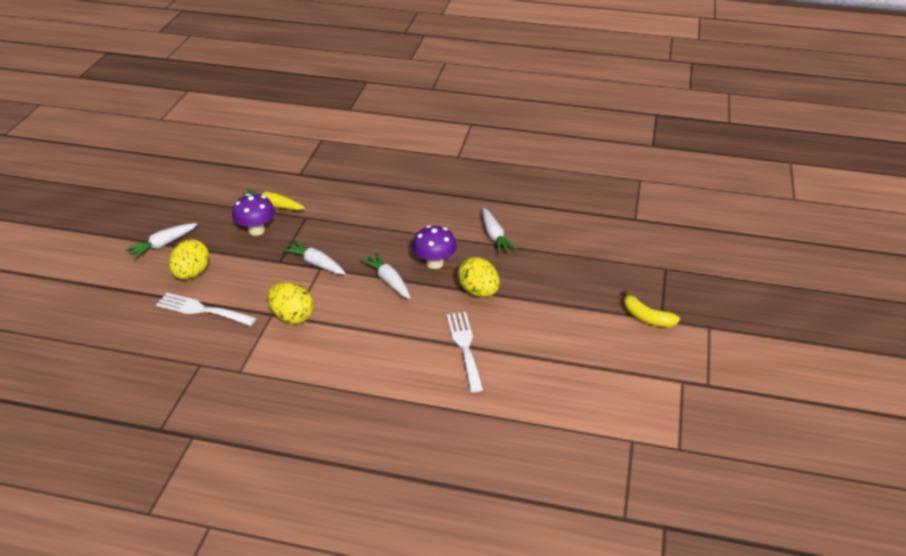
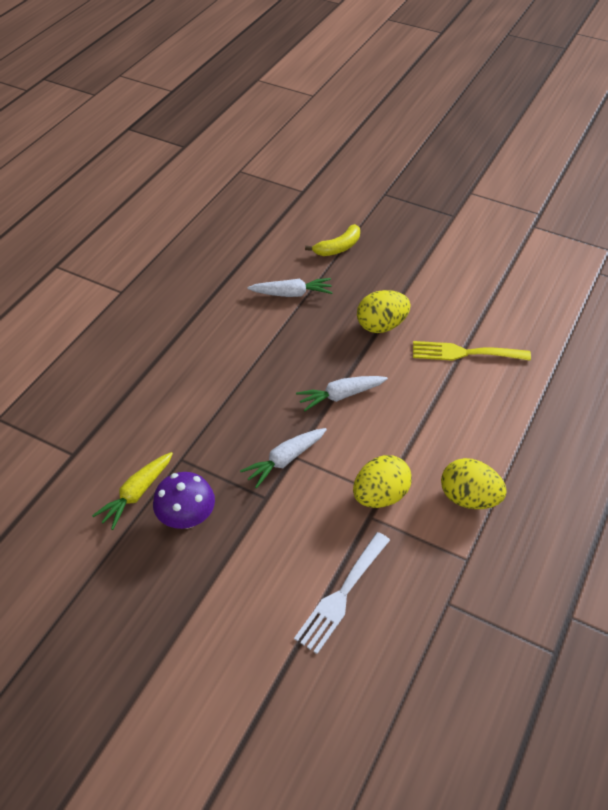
camera: 75 degrees left, 10 degrees up
(162, 245) = (174, 642): white carrot -> none
(192, 274) = (259, 604): yellow egg -> yellow egg (469, 498)
(434, 263) = (322, 351): purple mushroom -> none
(465, 347) = (464, 353): white fork -> yellow fork
(646, 317) = (449, 223): yellow banana -> yellow banana (338, 247)

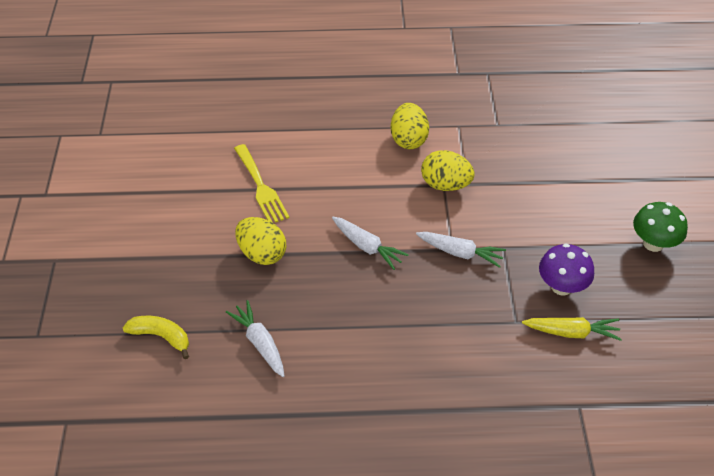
camera: 120 degrees left, 0 degrees up
(169, 643) = (653, 243): none -> green mushroom
(341, 595) = (539, 174): white fork -> none

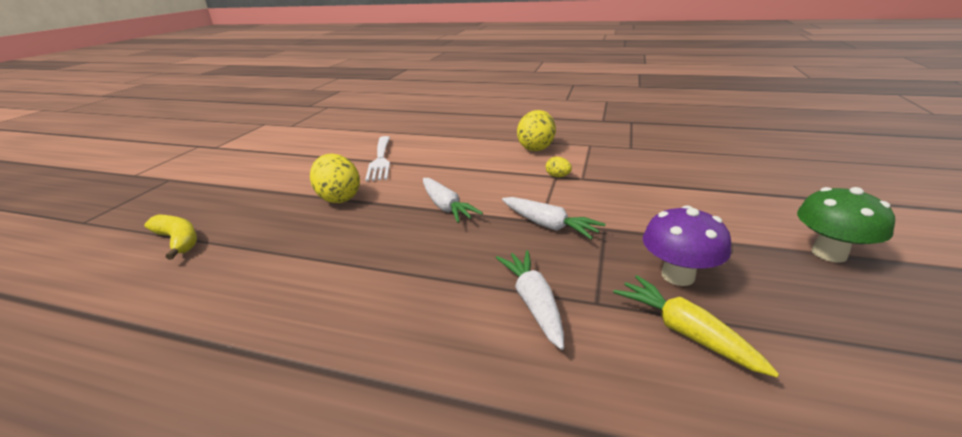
camera: 20 degrees right, 20 degrees down
(260, 343) = (263, 263): white carrot -> white carrot (533, 303)
(261, 187) = (380, 160): yellow fork -> white fork
(445, 185) = (558, 176): yellow egg -> yellow egg, size x0.47
(571, 332) = (685, 332): yellow carrot -> yellow carrot turned 150 degrees counterclockwise

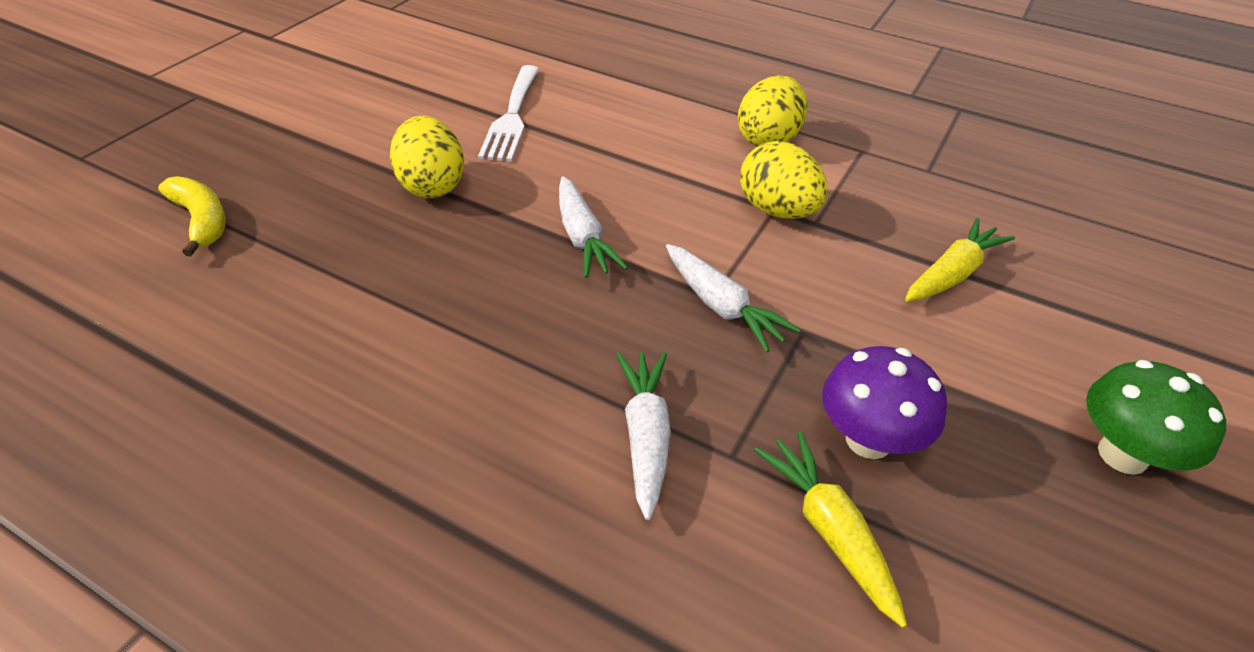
camera: 10 degrees right, 15 degrees up
(558, 176) = (777, 210): yellow egg -> yellow egg, size x2.12
(673, 187) = (952, 274): none -> yellow carrot

